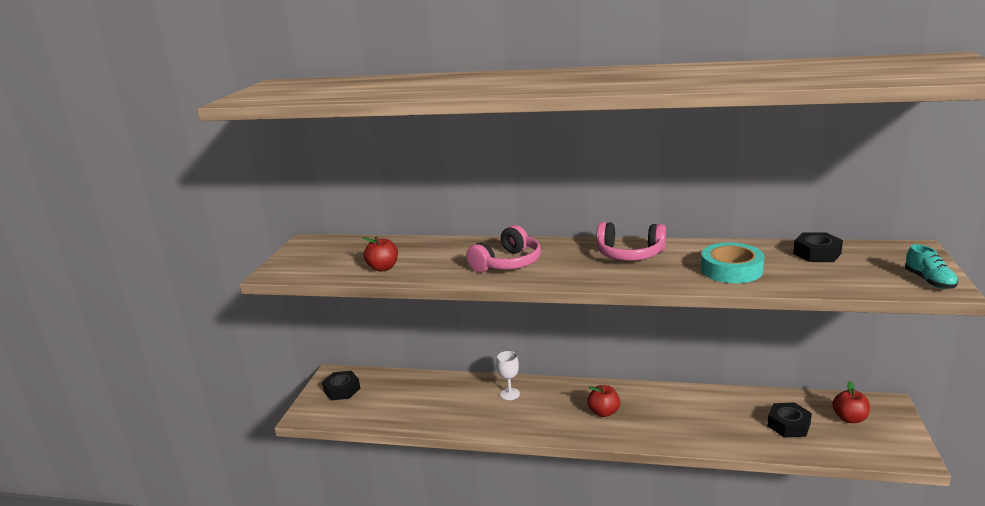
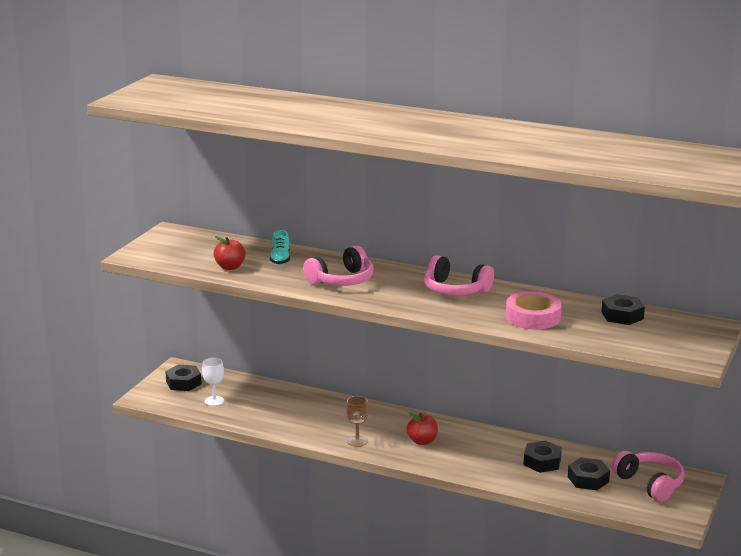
camera: 10 degrees right, 0 degrees up
(510, 394) = (341, 412): white goblet -> white goblet (214, 401)
(540, 425) = (357, 441): none -> brown goblet
(731, 270) = (533, 317): turquoise tape -> pink tape
(732, 413) = (542, 462): none -> black nut
(849, 418) = (650, 484): red apple -> pink headphones
(929, 281) = (691, 353): turquoise shoe -> turquoise shoe (280, 259)

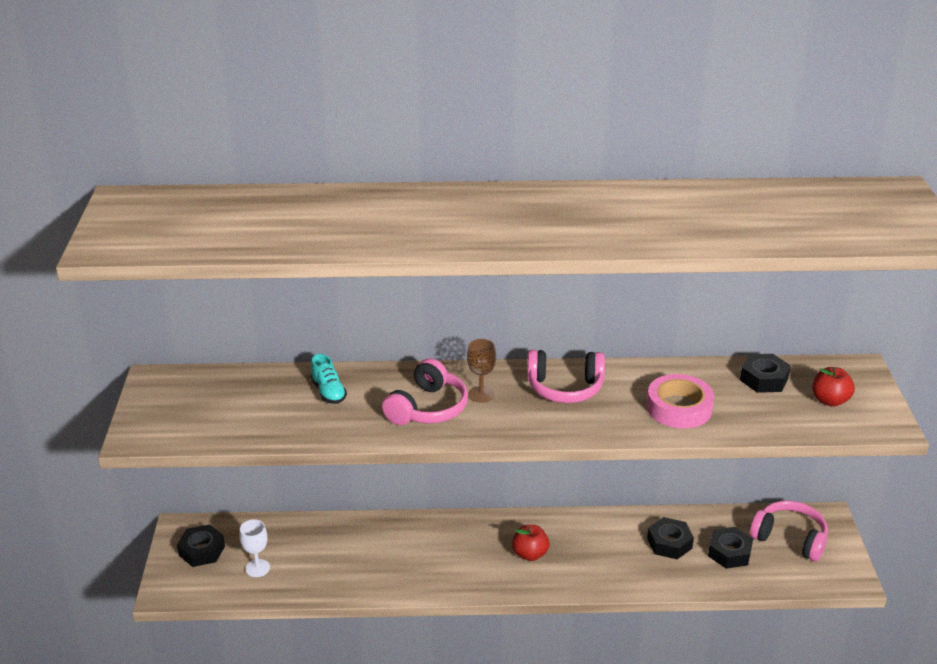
camera: 25 degrees left, 10 degrees up
(230, 267) = (277, 422): red apple -> red apple (830, 400)
(357, 441) = (461, 577): brown goblet -> brown goblet (481, 394)

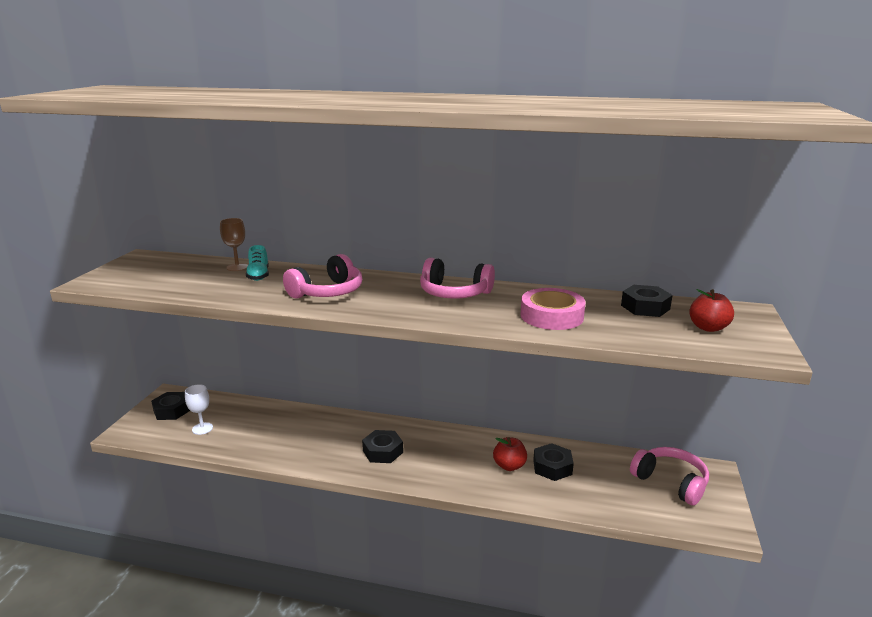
camera: 15 degrees right, 10 degrees down
(481, 394) = (379, 289): brown goblet -> brown goblet (237, 267)
(530, 554) = (423, 455): red apple -> red apple (509, 466)
(729, 552) = (607, 484): black nut -> black nut (383, 451)

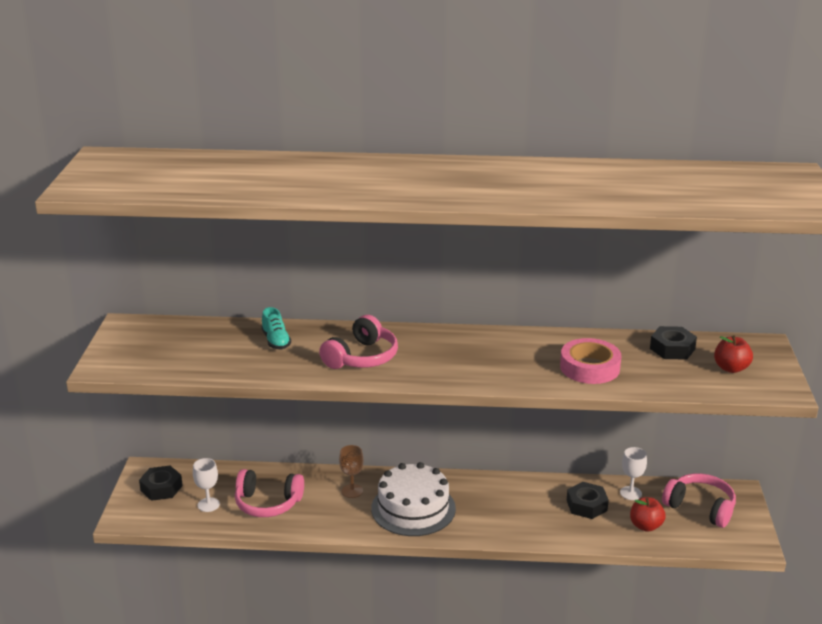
camera: 10 degrees left, 5 degrees up
(237, 267) = (245, 331): brown goblet -> brown goblet (352, 491)
(383, 451) = (413, 508): black nut -> white cake
(454, 293) = (488, 347): pink headphones -> pink headphones (268, 503)
(509, 466) = (544, 509): red apple -> red apple (645, 526)
(599, 460) = (630, 493): none -> white goblet

